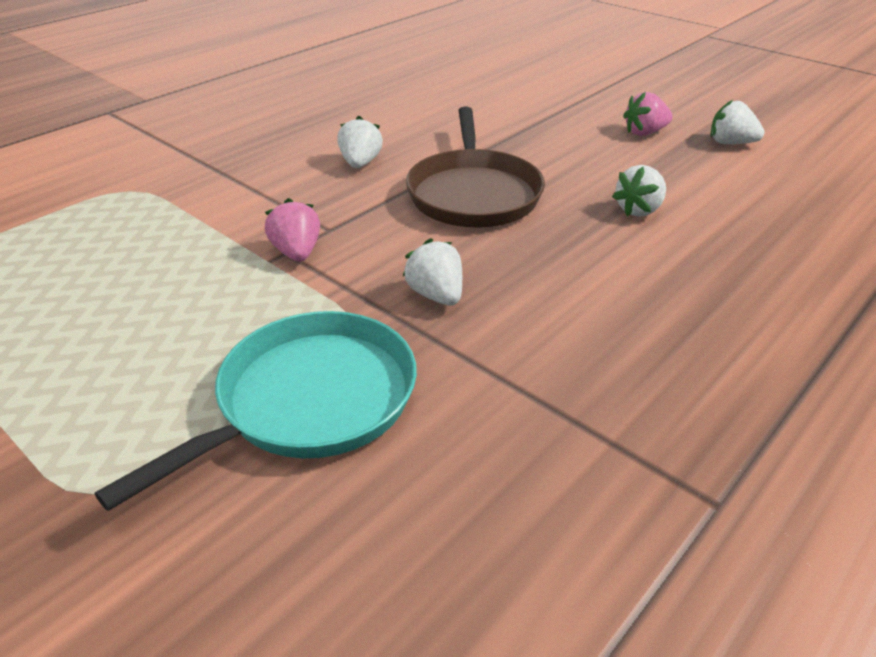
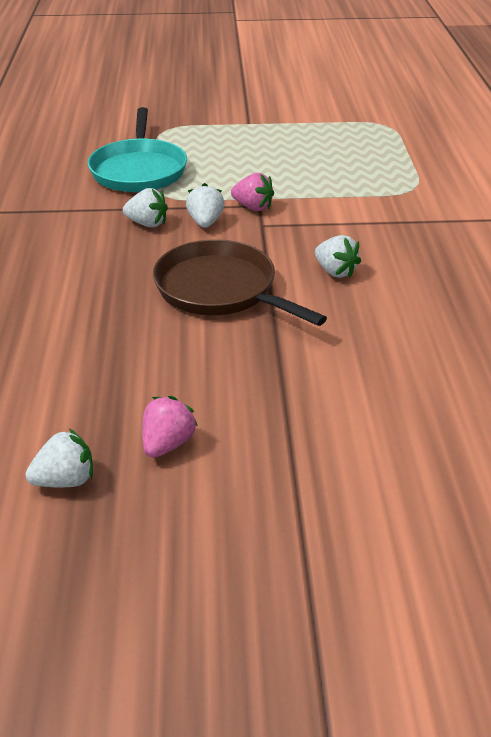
camera: 135 degrees right, 0 degrees up
(639, 210) = (87, 338): white strawberry -> white strawberry (205, 222)

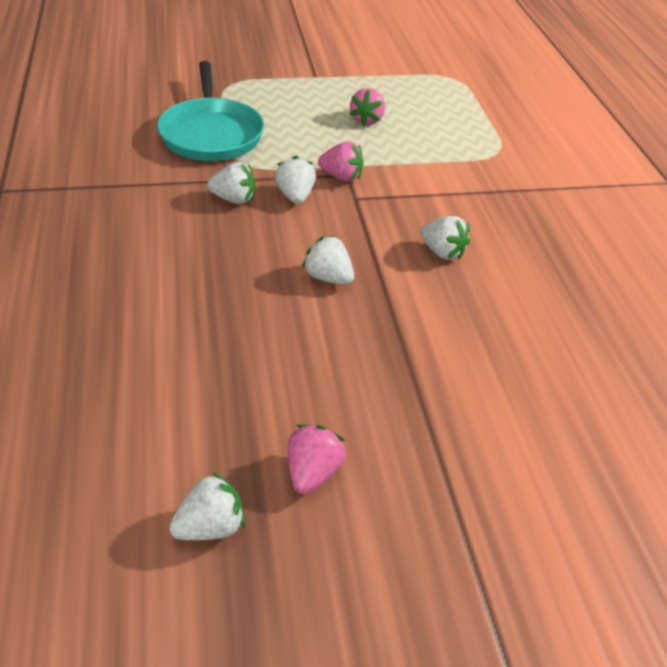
camera: 10 degrees left, 5 degrees up
(220, 289) = (328, 278): brown pan -> white strawberry
(290, 160) = (367, 120): none -> pink strawberry

